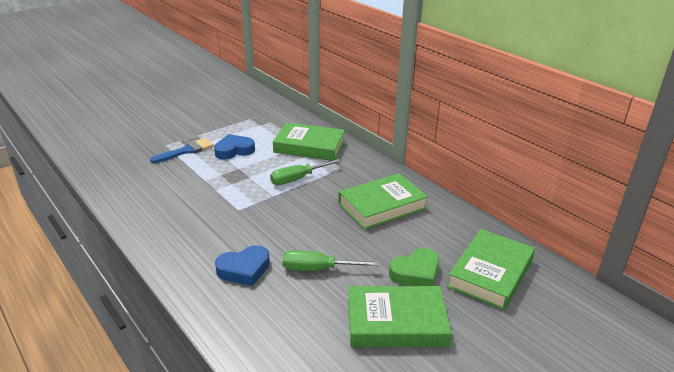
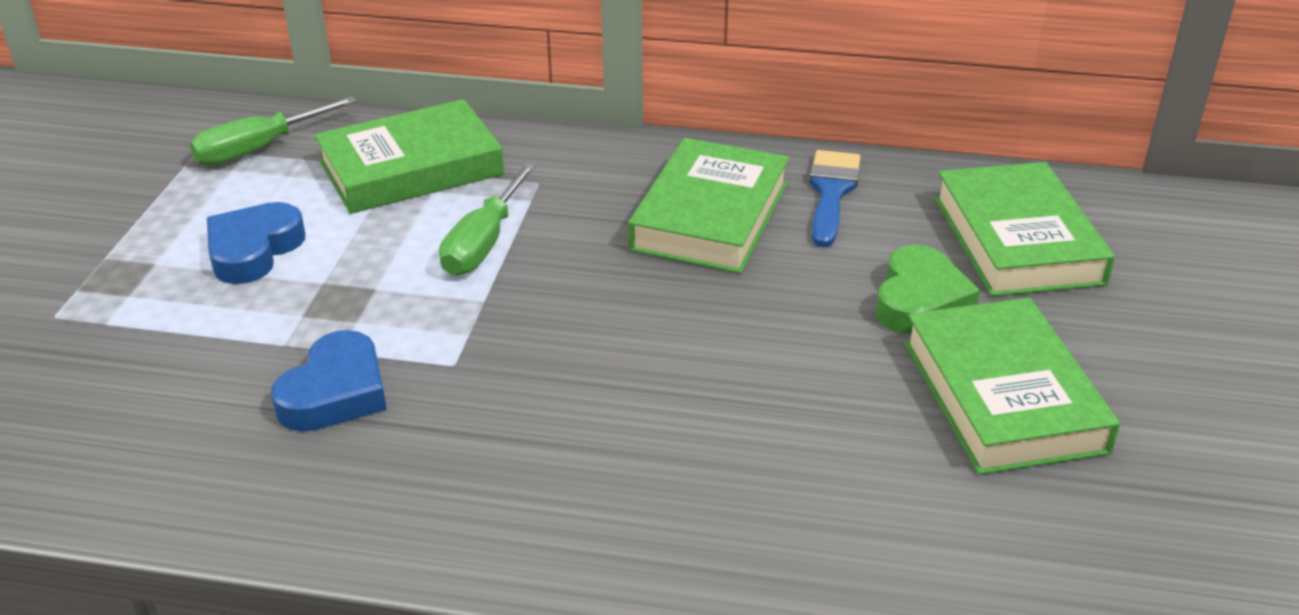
camera: 40 degrees left, 5 degrees up
(186, 151) = (133, 303): blue brush -> blue brush (831, 192)
(244, 269) = (639, 467): blue heart -> blue heart (335, 392)
(317, 269) = (765, 387): green screwdriver -> green screwdriver (258, 149)
(396, 322) = (1003, 396): green book -> green book turned 60 degrees counterclockwise

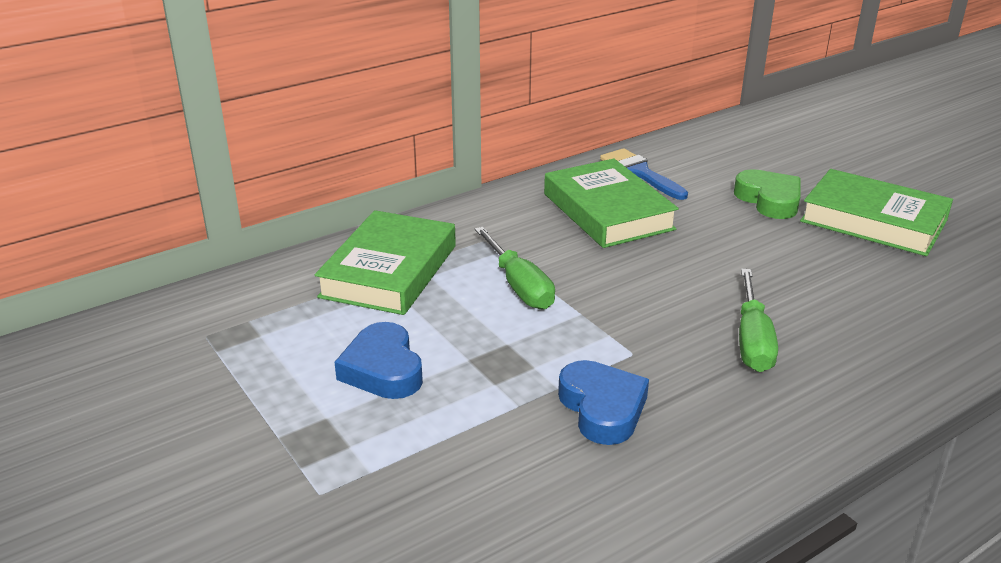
camera: 45 degrees left, 5 degrees down
(258, 149) = (254, 313): green screwdriver -> green screwdriver (752, 341)
(1017, 240) = (754, 155): green book -> none

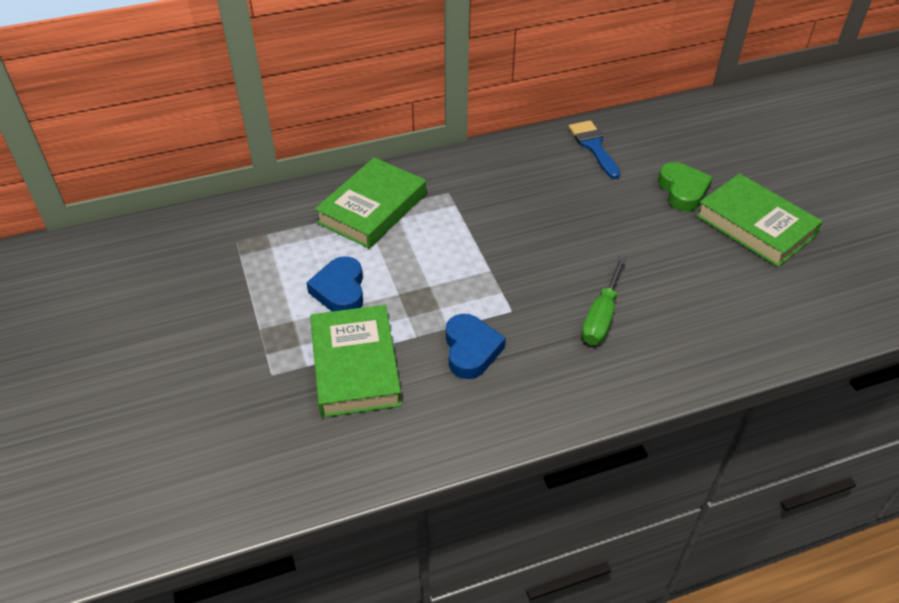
camera: 15 degrees right, 15 degrees up
(519, 286) = (457, 239): green screwdriver -> none
(607, 211) = (551, 181): green book -> green book (355, 366)

